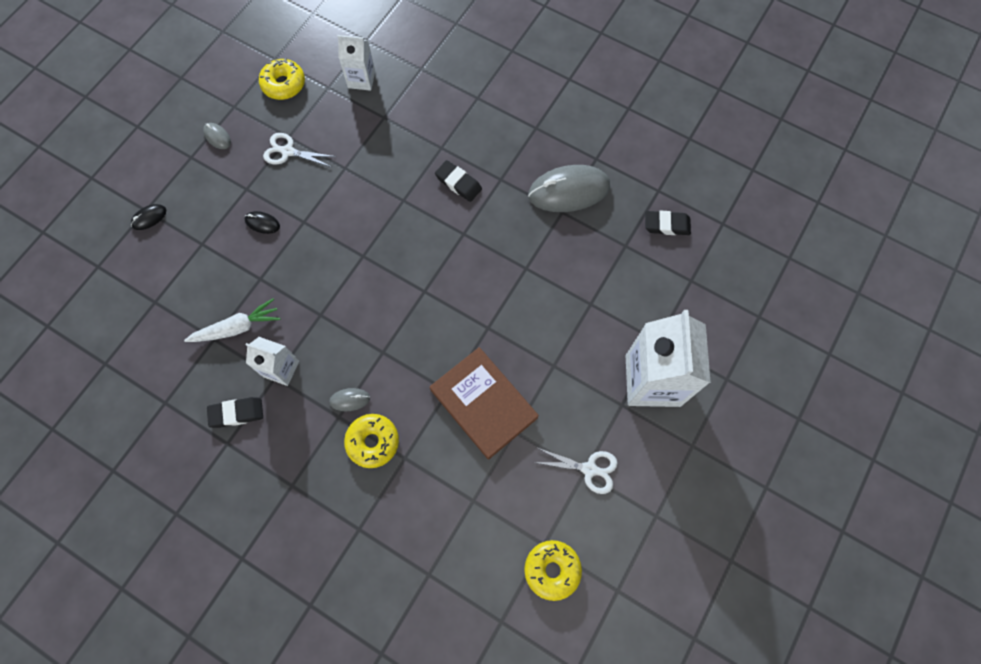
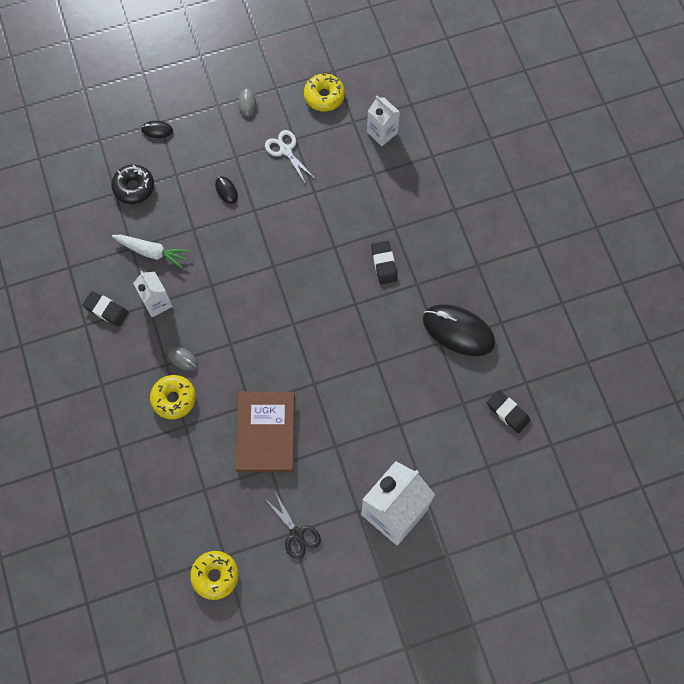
camera: 40 degrees right, 0 degrees up
(169, 283) = (134, 187): none -> black donut
(569, 191) = (458, 331): grey mouse -> black mouse
(589, 469) = (296, 534): white scissors -> black scissors

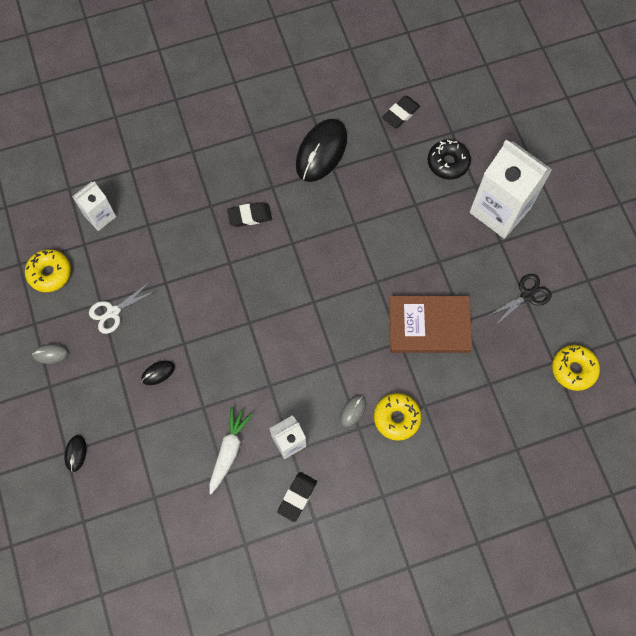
camera: 90 degrees left, 0 degrees up
(134, 187) = (148, 475): black donut -> black donut (448, 163)

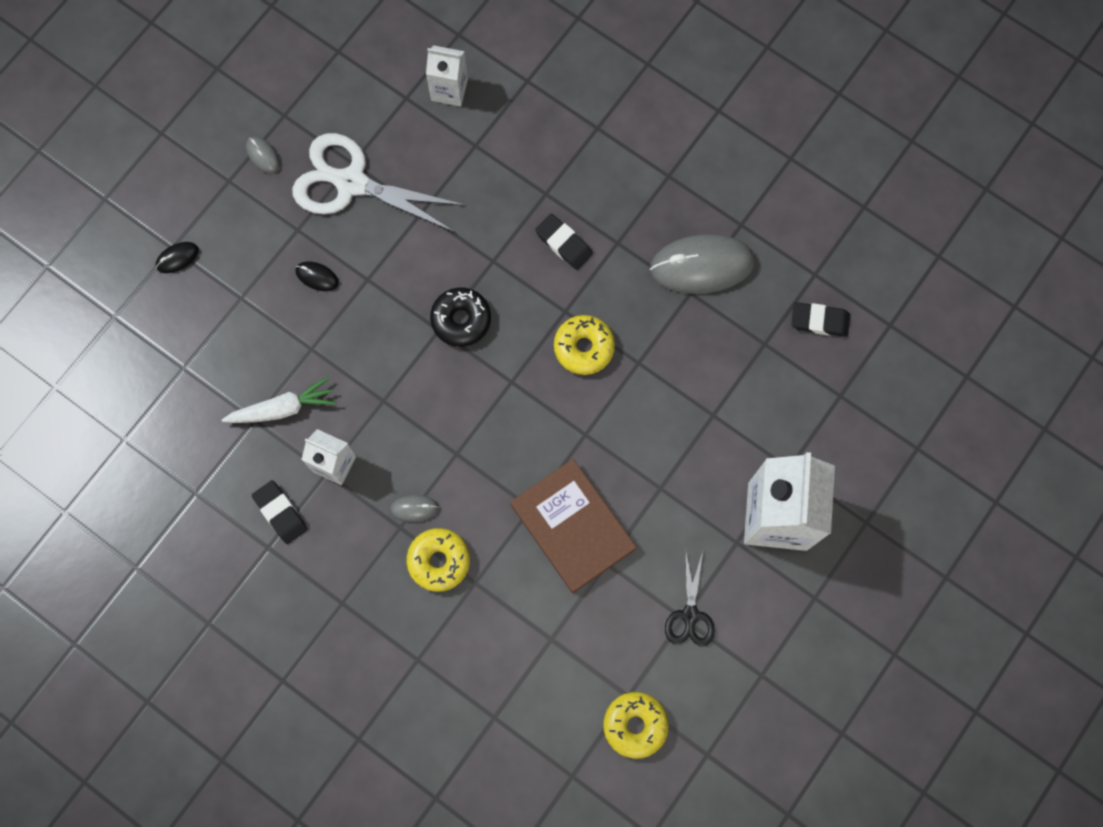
camera: 55 degrees right, 5 degrees up
(50, 273) = (349, 89): yellow donut -> yellow donut (584, 347)
(113, 312) = (351, 183): white scissors -> white scissors, size x1.89
(297, 497) = (280, 513): black eraser -> black eraser turned 60 degrees clockwise
(321, 152) = (701, 266): black mouse -> grey mouse
(448, 163) = (795, 417): black donut -> black donut (461, 320)
(527, 295) = (690, 615): black scissors -> black scissors turned 75 degrees clockwise

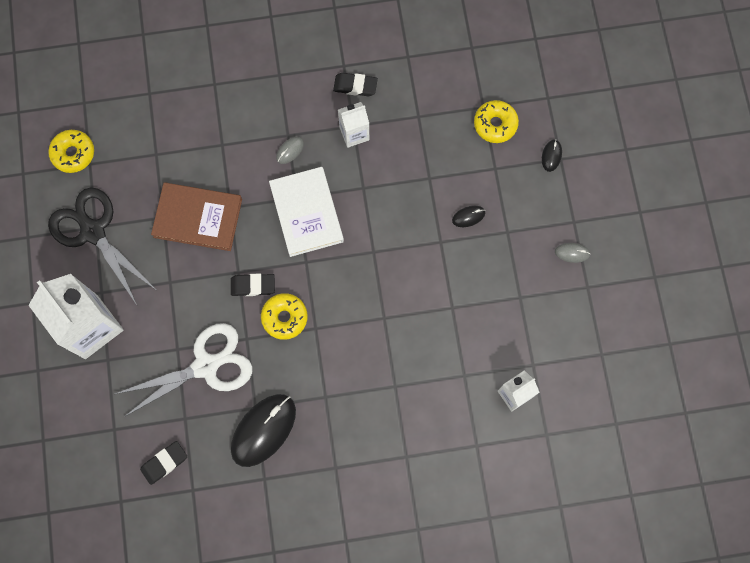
camera: 135 degrees right, 0 degrees up
(283, 408) = (410, 135): white carrot -> none
(351, 183) = (507, 285): white scissors -> white scissors (206, 366)
(439, 561) = (251, 138): yellow donut -> yellow donut (495, 124)
(461, 320) = (367, 268): black donut -> none
(462, 428) = (306, 213): none -> white book
(564, 243) = (354, 366): black eraser -> black eraser (253, 286)
(690, 615) = (93, 232): black scissors -> black scissors, size x1.89
(701, 266) = (263, 430): grey mouse -> black mouse

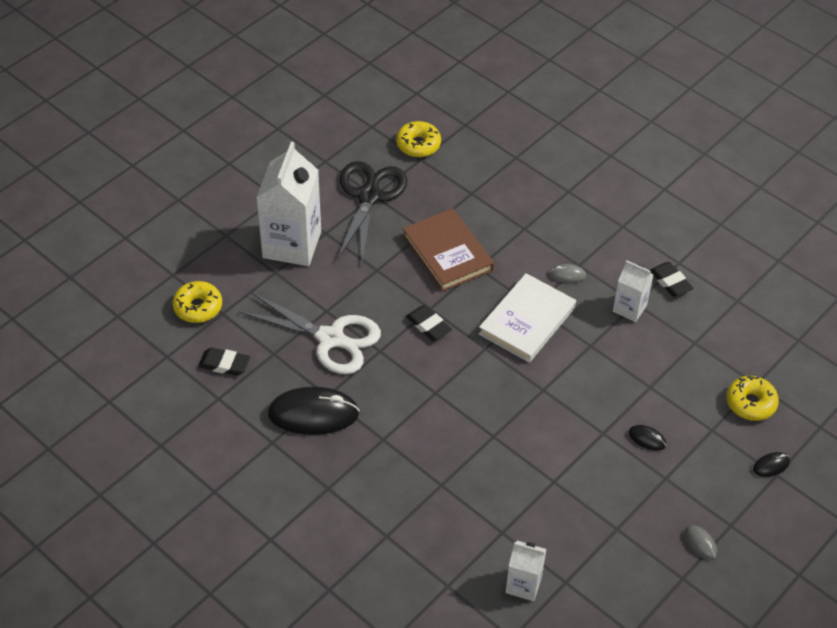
camera: 50 degrees right, 25 degrees down
(284, 317) = (423, 365): yellow donut -> yellow donut (198, 307)

